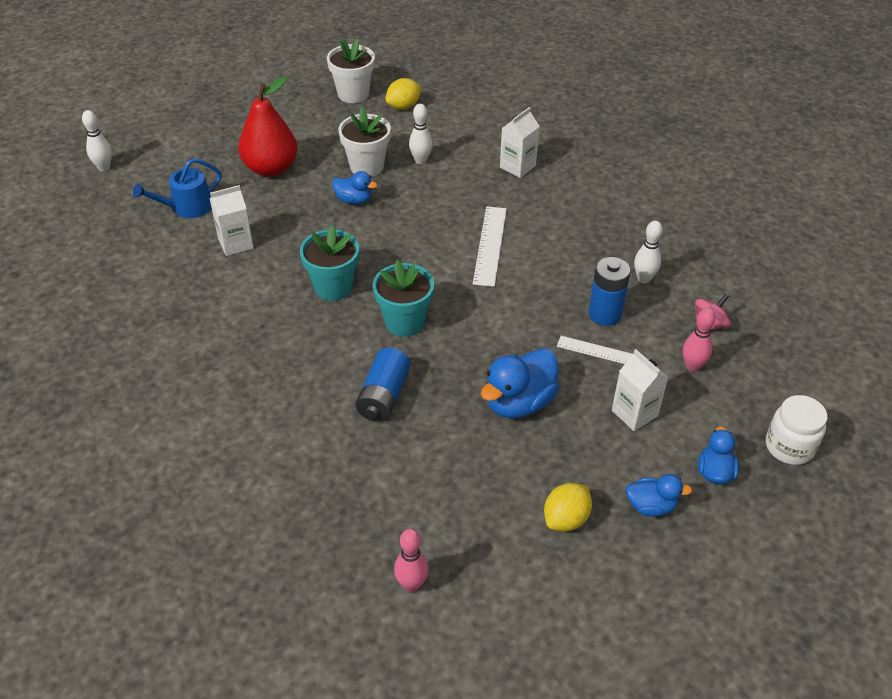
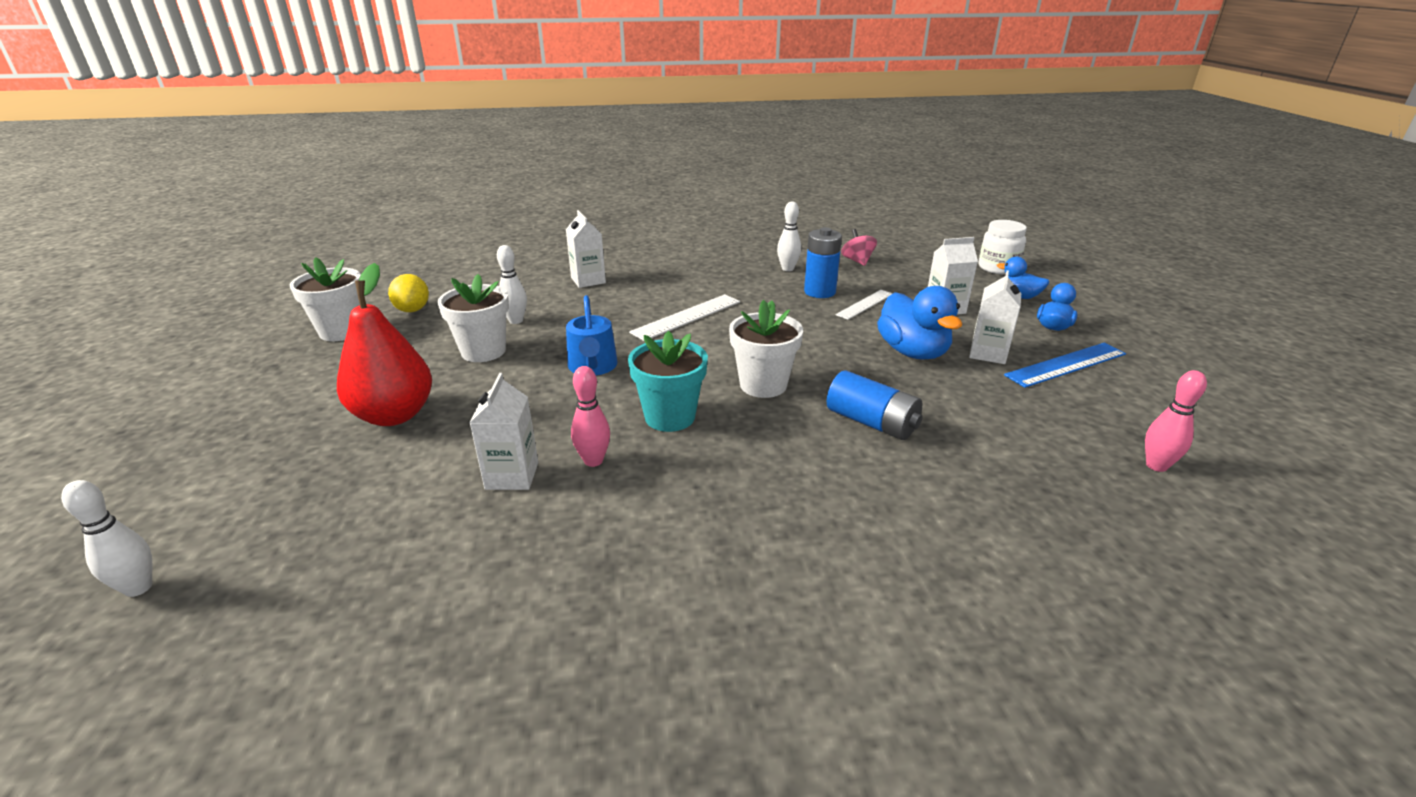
camera: 65 degrees left, 15 degrees down
(187, 207) = (378, 506): blue watering can -> blue watering can (592, 367)
(354, 200) = (532, 371): blue duck -> none
(404, 322) = (763, 385): turquoise flower pot -> white flower pot
(490, 245) = (686, 317): white ruler -> white ruler turned 75 degrees counterclockwise
(551, 457) = (988, 353): none -> white carton
(566, 519) = (1065, 364): yellow lemon -> blue ruler
(692, 366) = (900, 277): pink bowling pin -> pink bowling pin (593, 461)

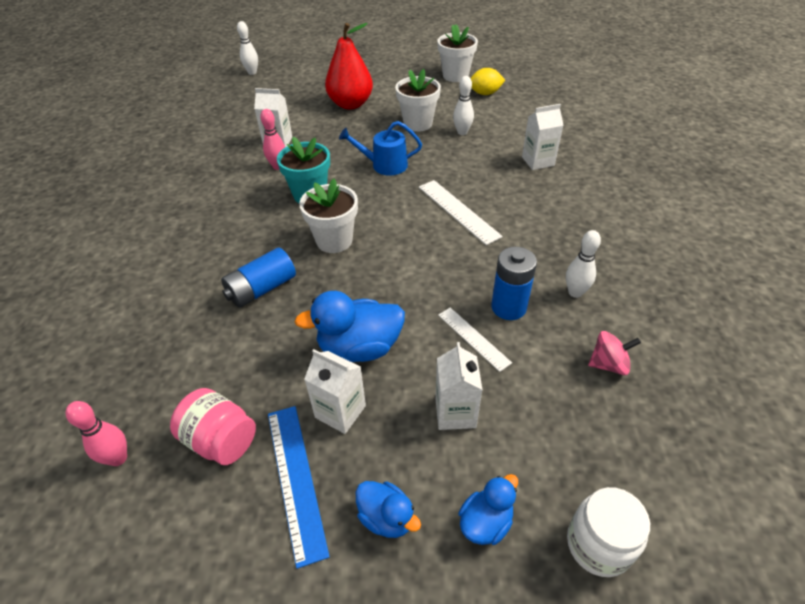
camera: 100 degrees right, 15 degrees up
(1073, 408) = (221, 440): none -> pink jar

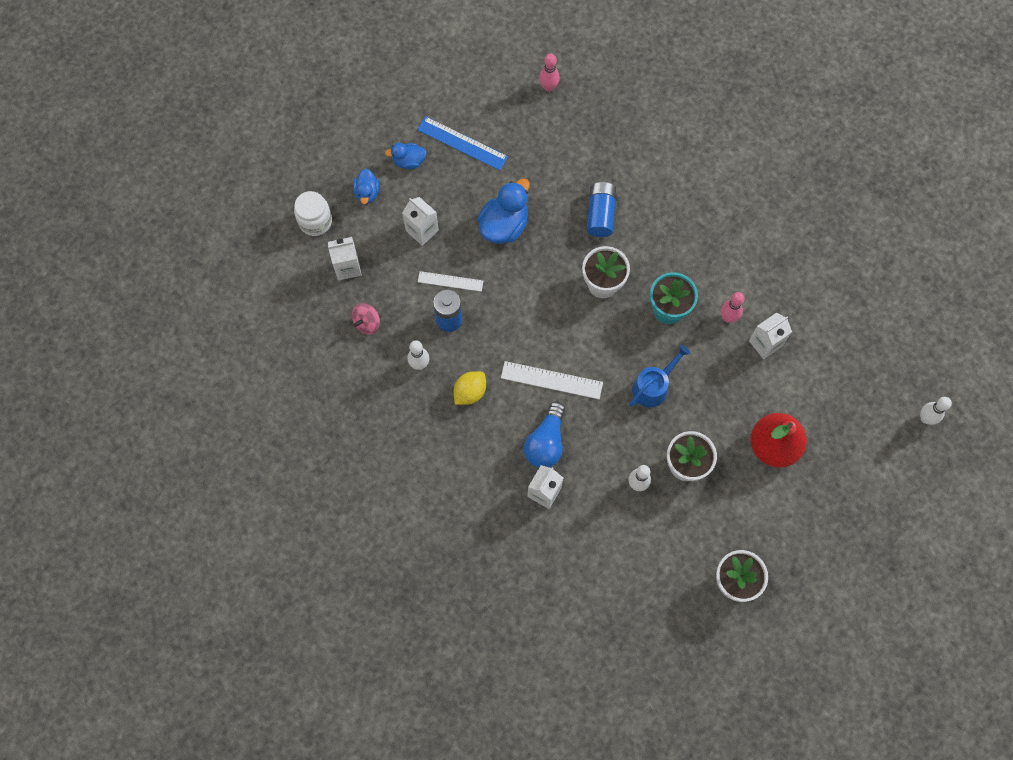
camera: 135 degrees right, 25 degrees up
(221, 440) = (514, 130): pink jar -> none
(340, 411) = (476, 186): white carton -> white carton (347, 267)
(485, 93) = (676, 569): yellow lemon -> yellow lemon (470, 392)
(506, 182) = (546, 442): none -> blue light bulb

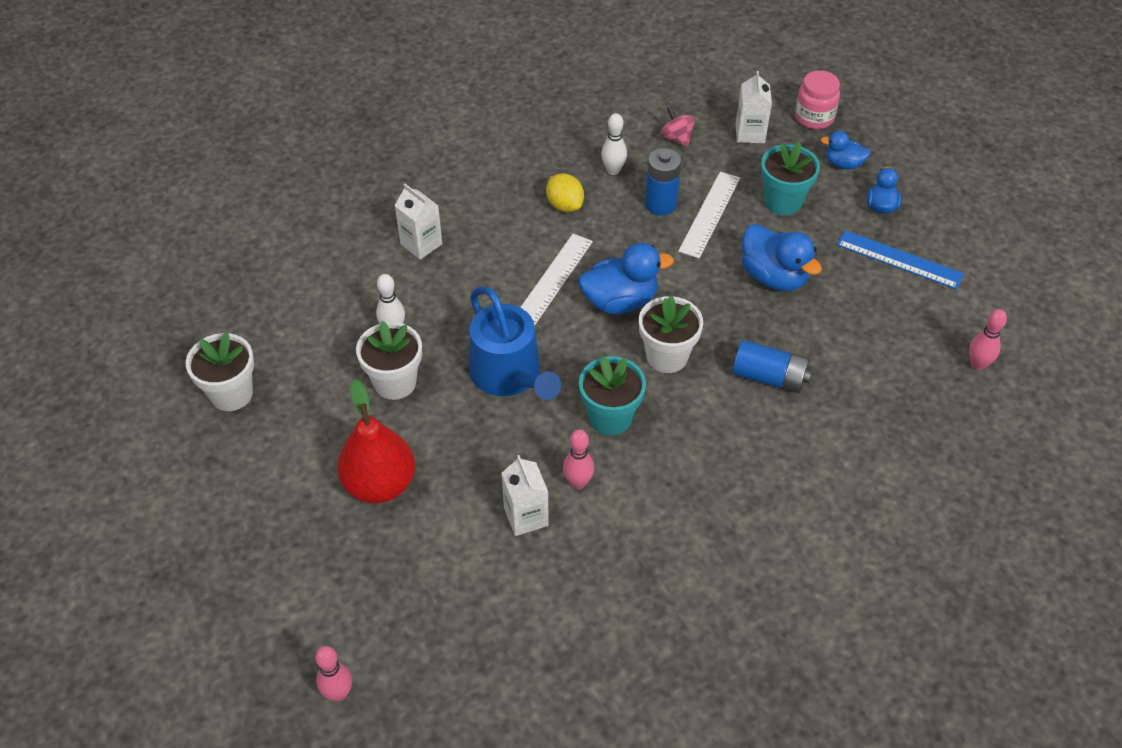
camera: 105 degrees right, 20 degrees down
(315, 221) = (814, 117): white jar -> pink jar
(422, 230) = (783, 201): white carton -> turquoise flower pot
(450, 281) = (709, 214): white ruler -> white ruler, size x1.51
(462, 143) = (899, 259): blue ruler -> blue ruler turned 75 degrees clockwise
(546, 442) = (479, 258): blue light bulb -> none
(560, 327) = (620, 301): none -> blue duck
(653, 387) = (509, 375): blue watering can -> blue watering can, size x1.54
(925, 418) = (338, 693): white bowling pin -> pink bowling pin

